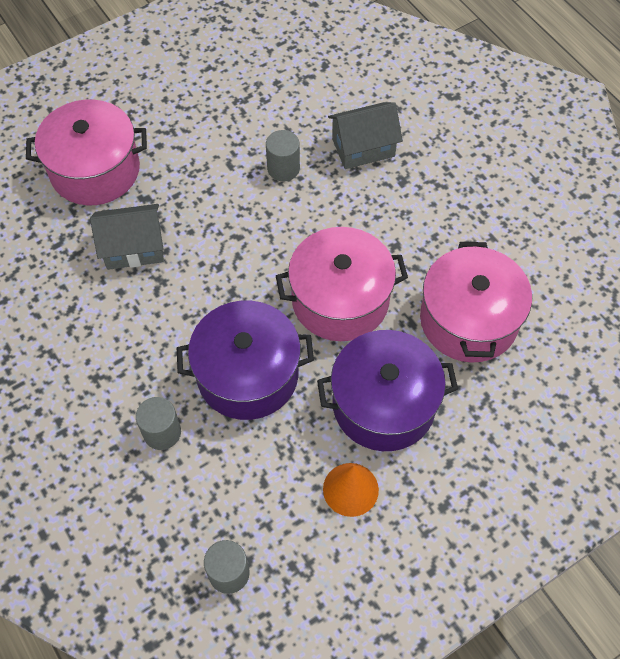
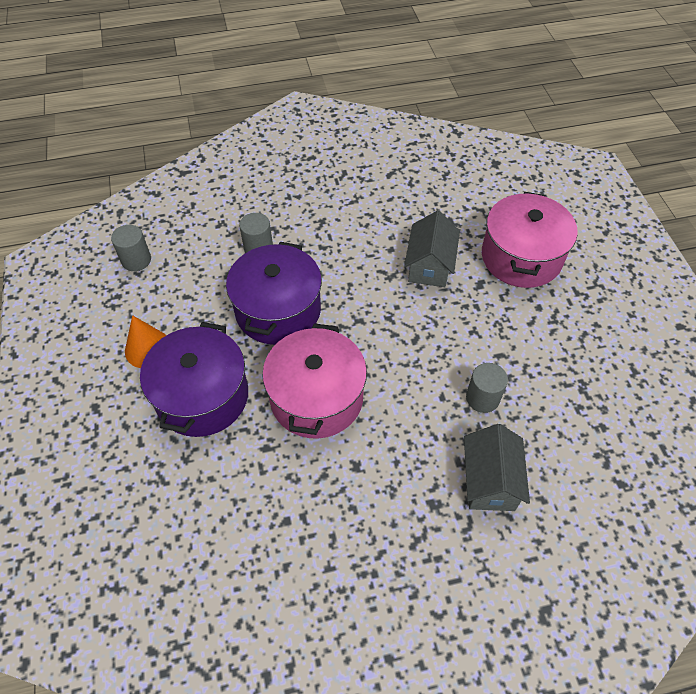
camera: 110 degrees right, 5 degrees down
(468, 320) = (246, 500): pink pot -> none

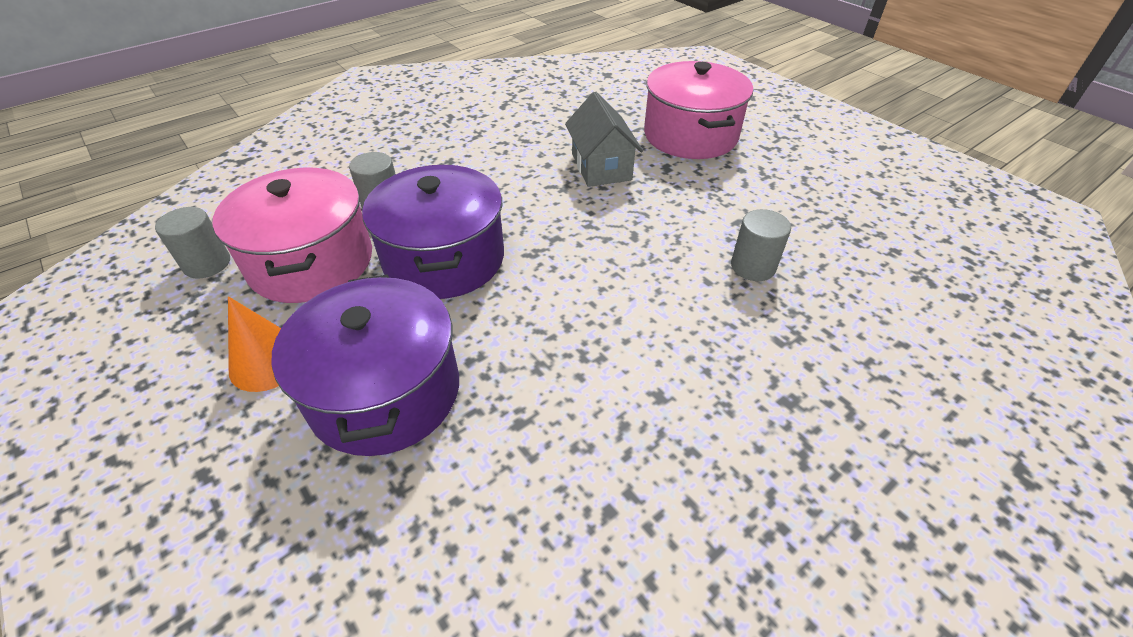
camera: 25 degrees left, 10 degrees down
(316, 397) = (554, 335): pink pot -> pink pot (311, 262)
(489, 481) = (831, 348): grey house -> none

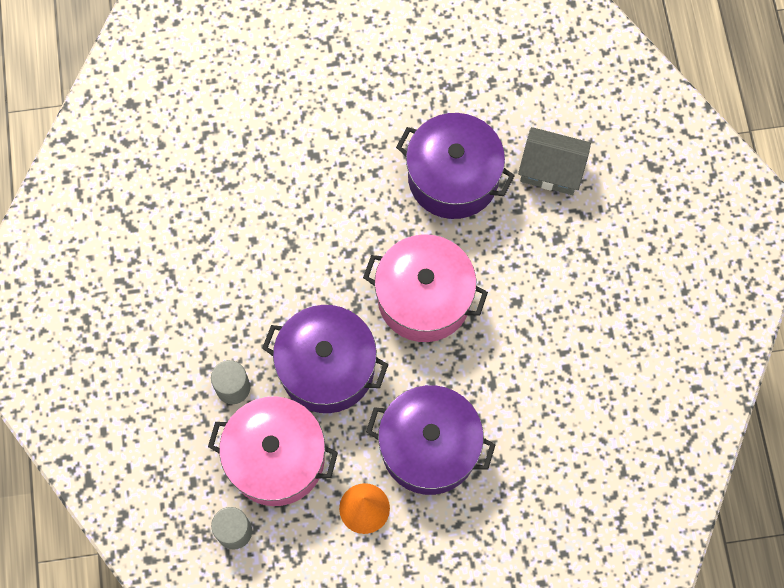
camera: 60 degrees left, 25 degrees up
(601, 167) = (282, 202): grey house -> grey house (551, 170)
(690, 135) = (281, 106): pink pot -> pink pot (424, 298)
(753, 266) = (453, 178): grey cylinder -> purple pot

